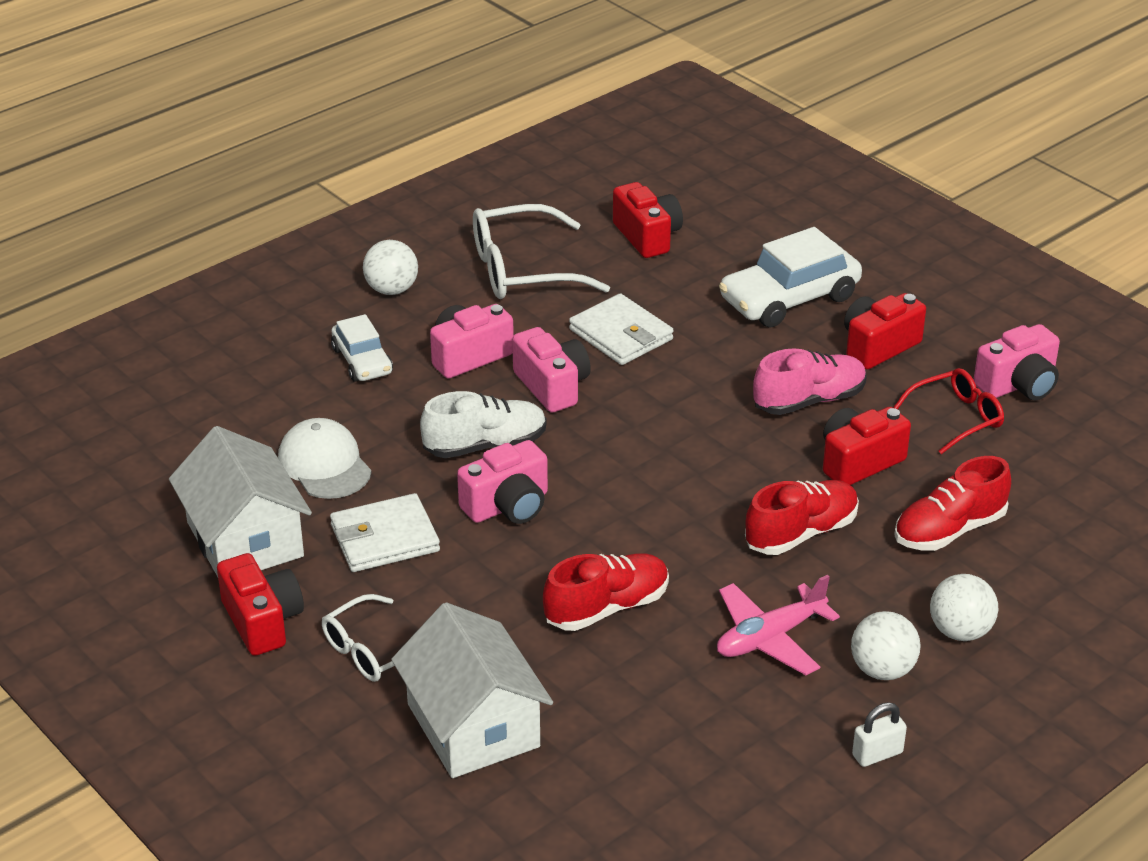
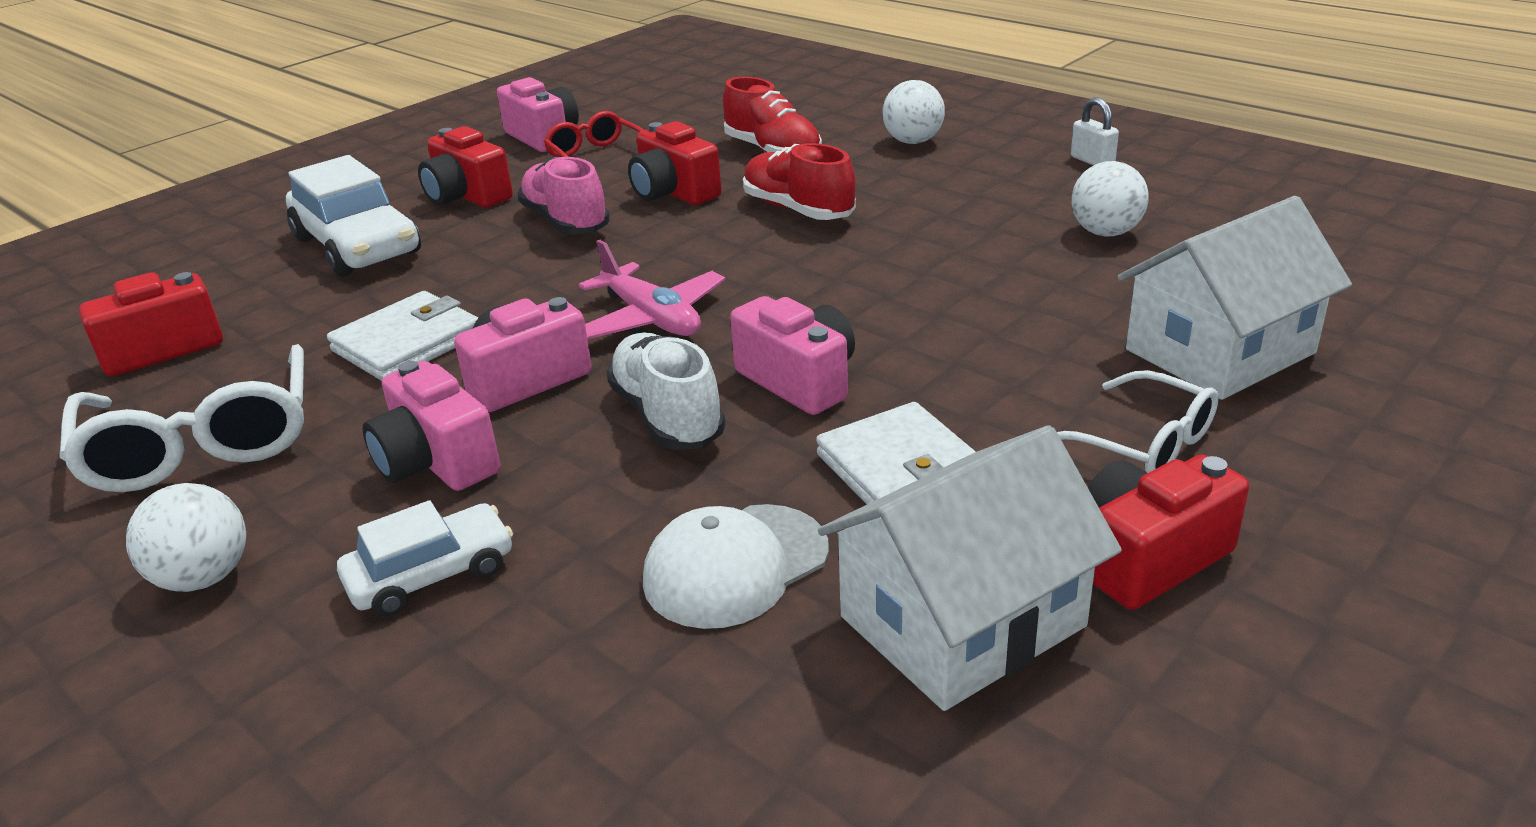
camera: 95 degrees left, 5 degrees down
(607, 608) = (967, 295): red shoe -> none
(770, 638) = (967, 212): pink plane -> pink plane (651, 319)
(882, 670) = (982, 165): white ball -> white ball (1106, 232)

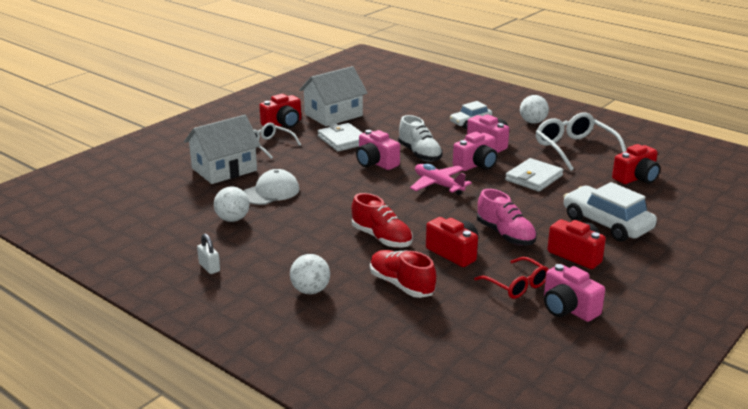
camera: 175 degrees right, 5 degrees down
(735, 566) = (390, 123): white cap -> white cap (271, 192)

